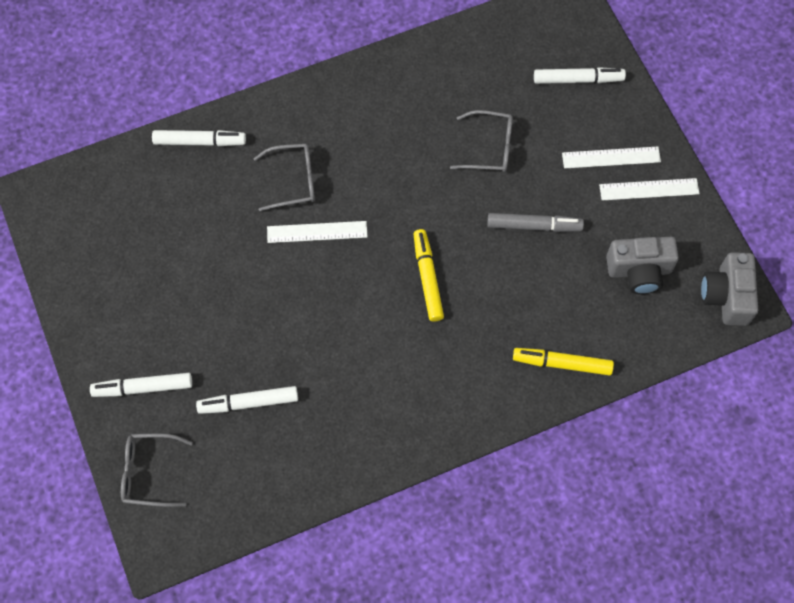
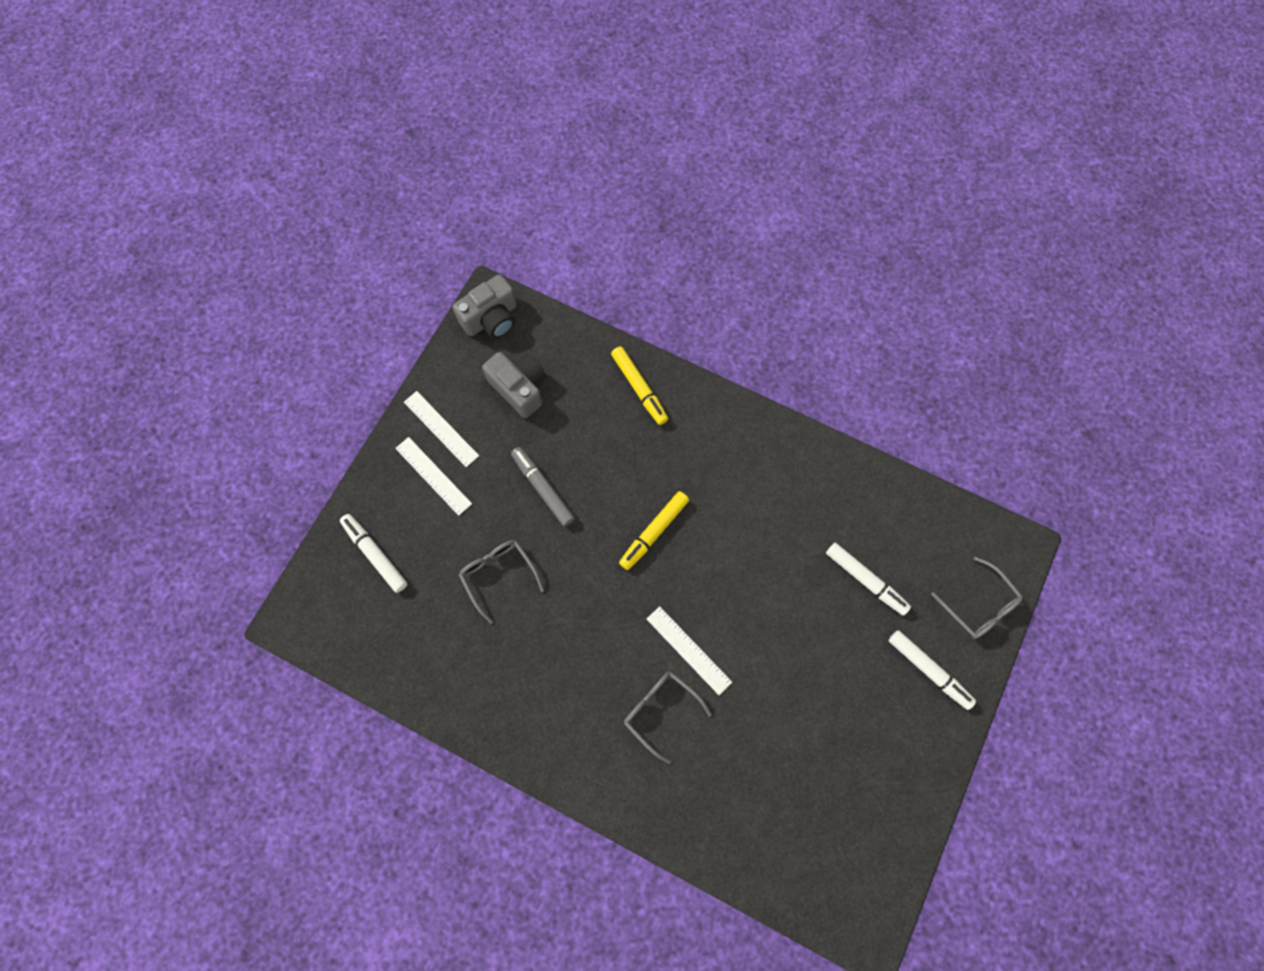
camera: 130 degrees left, 5 degrees up
(199, 141) = (693, 829): white marker -> none

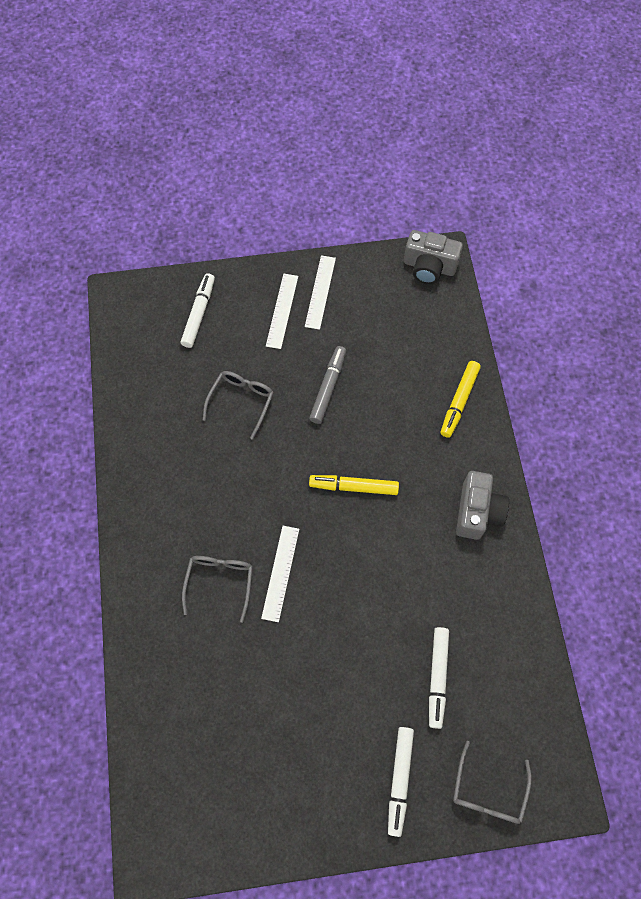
camera: 55 degrees right, 5 degrees down
(519, 388) = (391, 321): grey camera -> grey camera (477, 512)

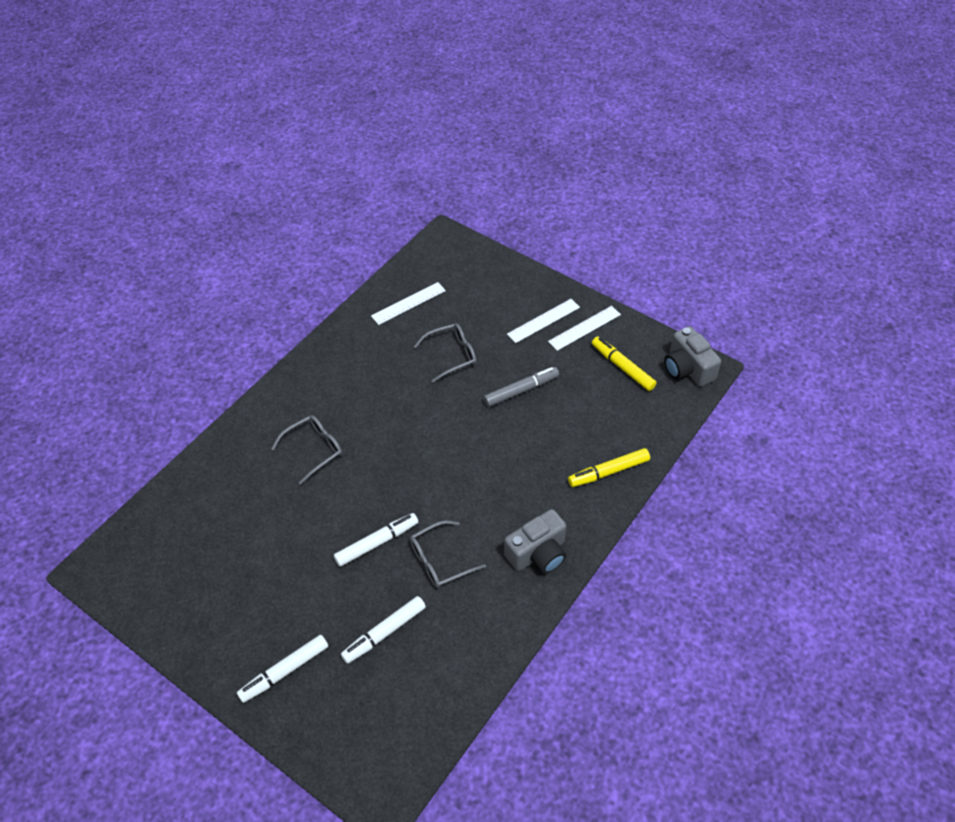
camera: 45 degrees right, 15 degrees down
(199, 313) = (484, 283): white marker -> white marker (377, 542)
(280, 573) = (357, 476): white ruler -> white ruler (408, 303)
(353, 487) = (467, 465): yellow marker -> yellow marker (622, 367)
(488, 791) = (333, 738): grey glasses -> grey glasses (440, 560)

